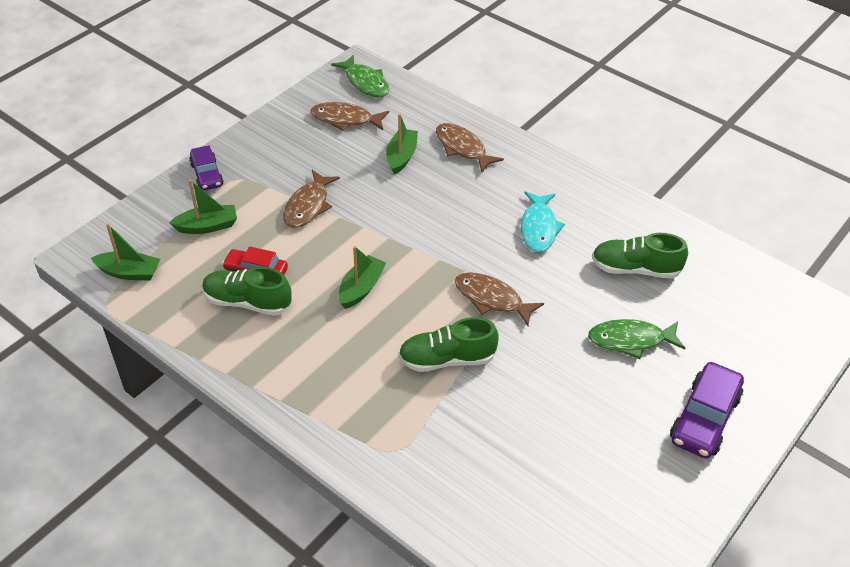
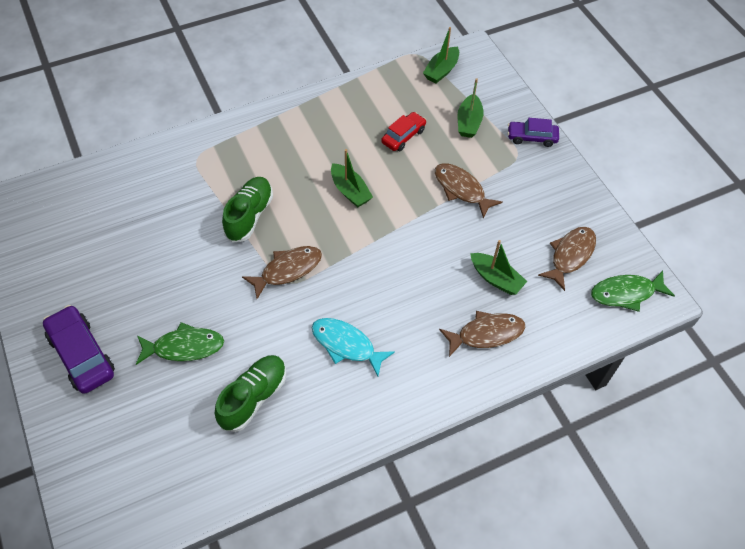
camera: 115 degrees right, 10 degrees up
(247, 302) = (375, 123): green shoe -> none
(631, 340) = (184, 347): green fish -> green fish turned 60 degrees clockwise

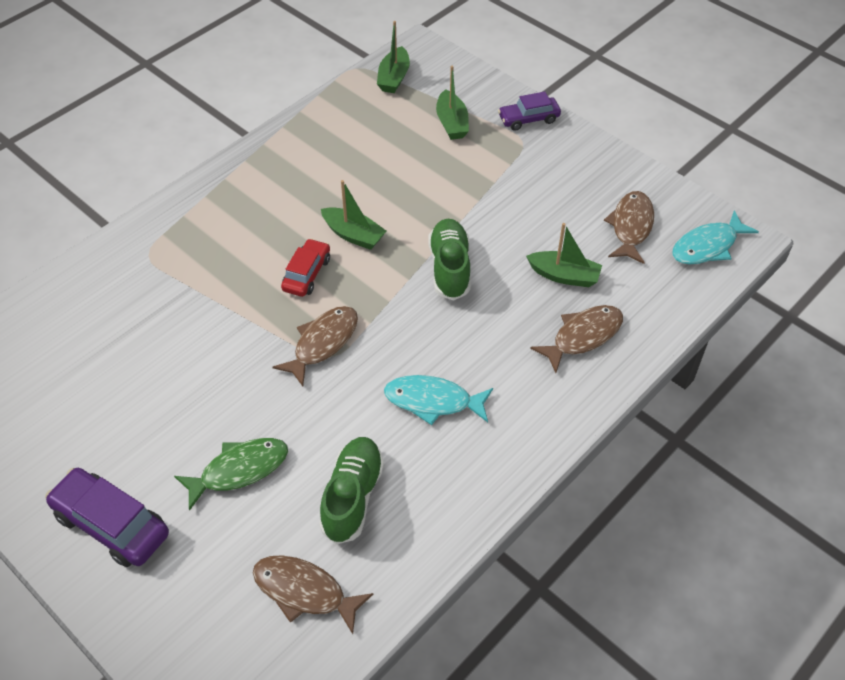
camera: 20 degrees left, 5 degrees down
(249, 215) = (246, 298): green shoe -> green shoe (449, 268)
(403, 136) = (386, 158): red car -> red car (307, 274)
(461, 189) = (479, 195): brown fish -> brown fish (305, 592)
(626, 293) = (708, 246): green fish -> turquoise fish

